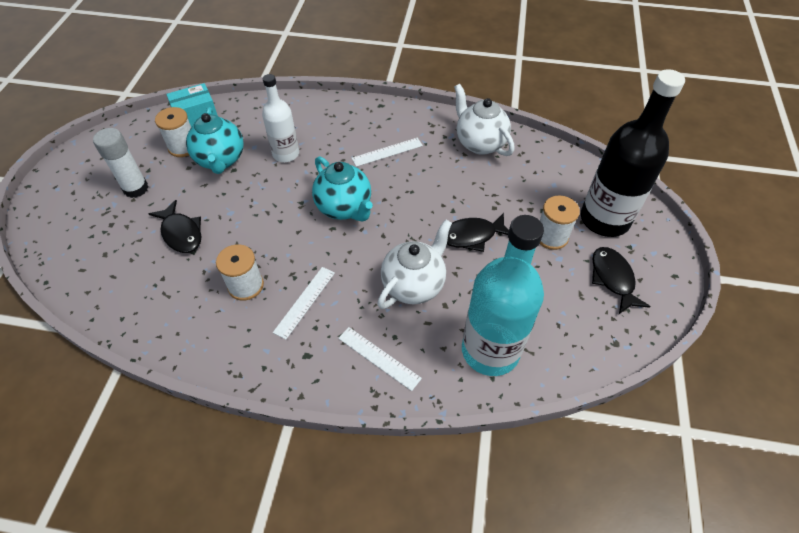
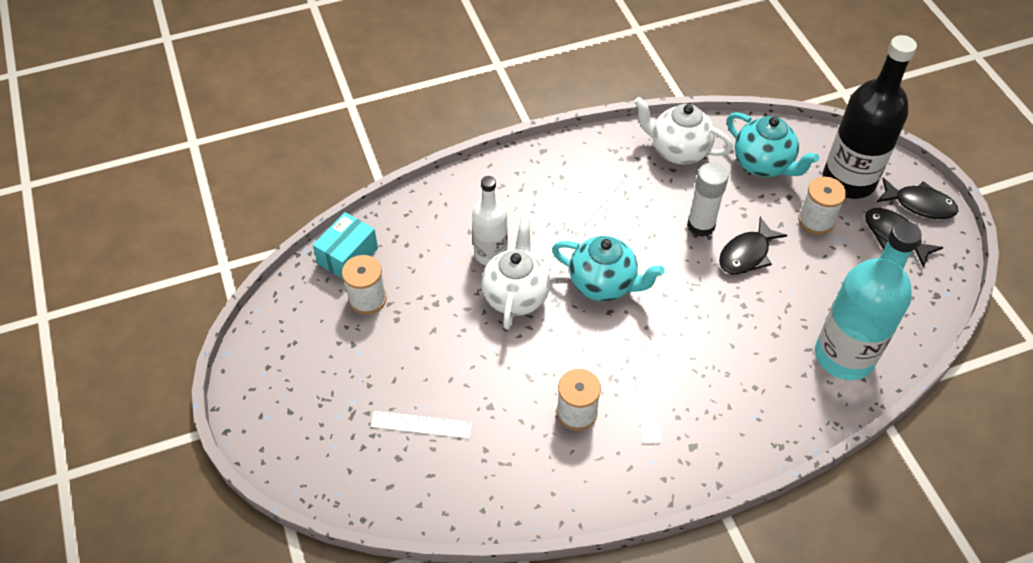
camera: 30 degrees left, 0 degrees up
(136, 189) = (360, 371): white glue stick -> white glue stick (701, 225)
(181, 233) = (459, 394): black fish -> black fish (919, 204)
(220, 160) = (425, 294): turquoise teapot -> turquoise teapot (763, 164)
(379, 358) = (757, 413): white ruler -> white ruler (421, 425)
(414, 285) = (733, 329): white teapot -> white teapot (516, 296)

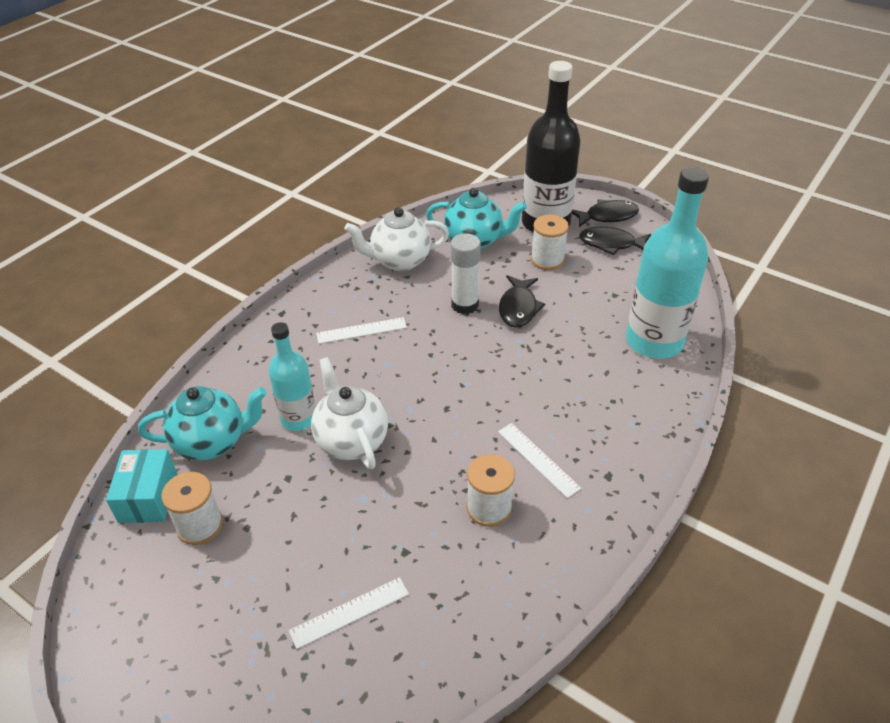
camera: 35 degrees left, 10 degrees down
(490, 254) = (298, 418): white bottle -> turquoise bottle
(594, 202) = (361, 330): white ruler -> white ruler turned 75 degrees clockwise
(603, 284) = (423, 389): turquoise teapot -> turquoise teapot (212, 442)

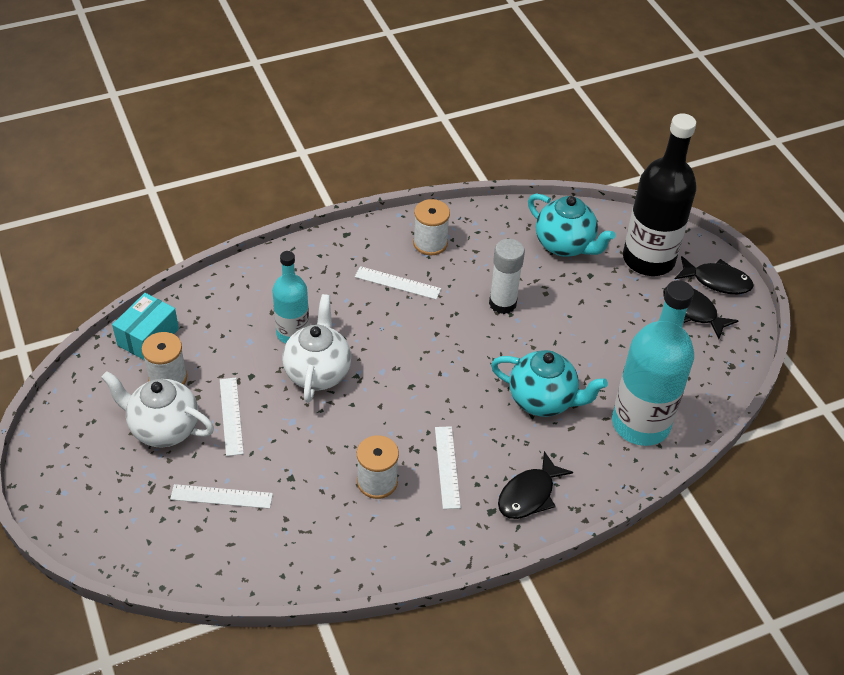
camera: 30 degrees right, 5 degrees up
(212, 442) = (218, 318): turquoise teapot -> turquoise teapot (543, 400)
(297, 526) = (231, 416): none -> white ruler
(399, 261) = (481, 233): white teapot -> white teapot (164, 428)
(518, 308) = (547, 330): black fish -> black fish (529, 494)
(547, 260) = (616, 297): white spool -> white spool (430, 243)

